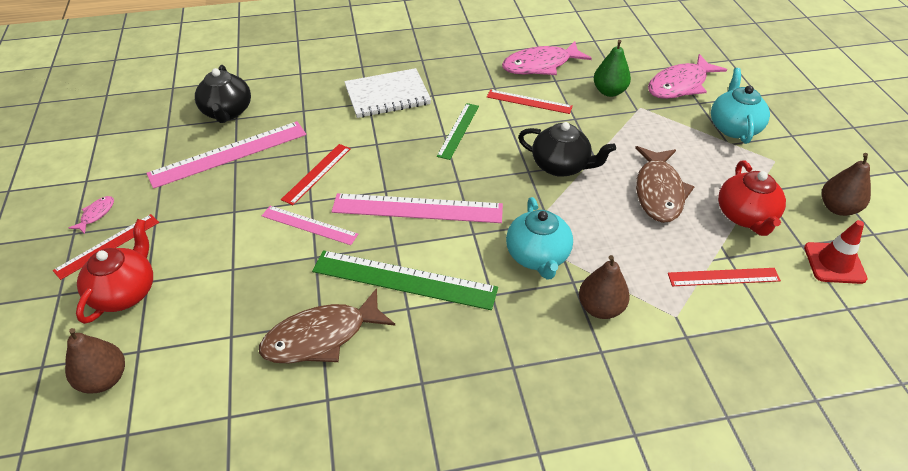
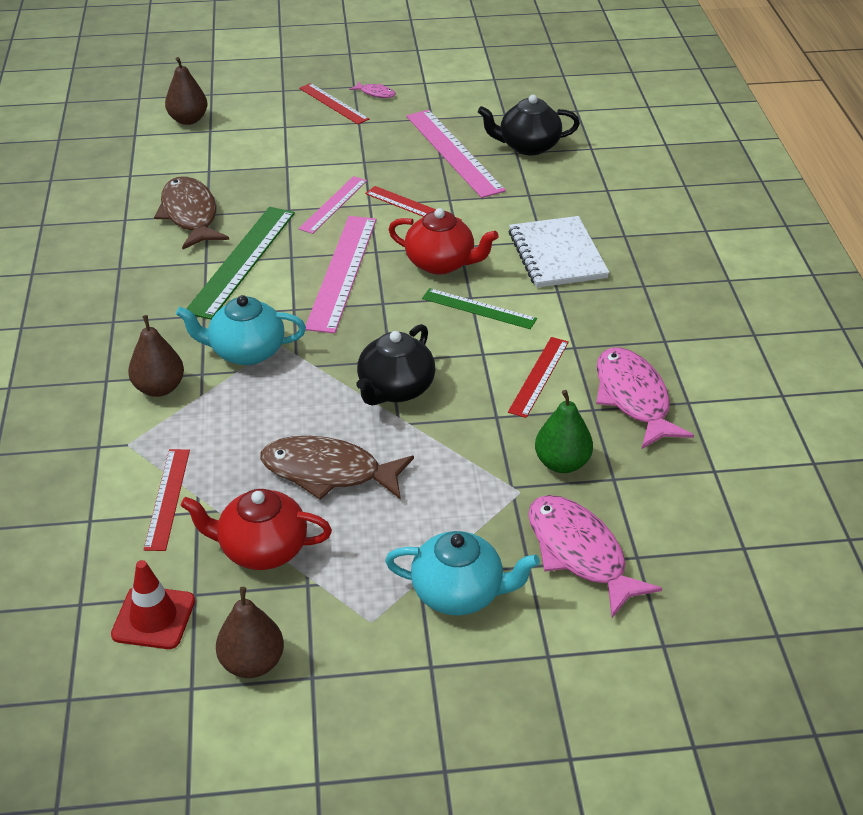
camera: 95 degrees right, 5 degrees down
(125, 292) = (275, 118): red teapot -> red teapot (441, 263)

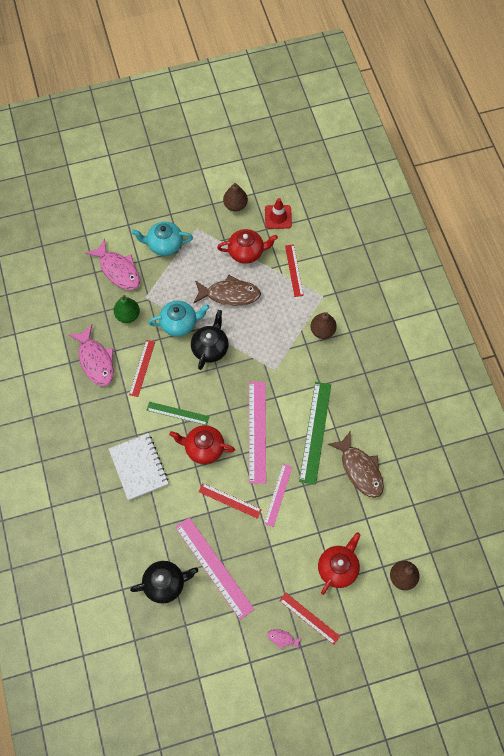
camera: 170 degrees right, 25 degrees up
(246, 352) = (289, 361): turquoise teapot -> turquoise teapot (179, 323)
(274, 135) = (338, 568): none -> red teapot

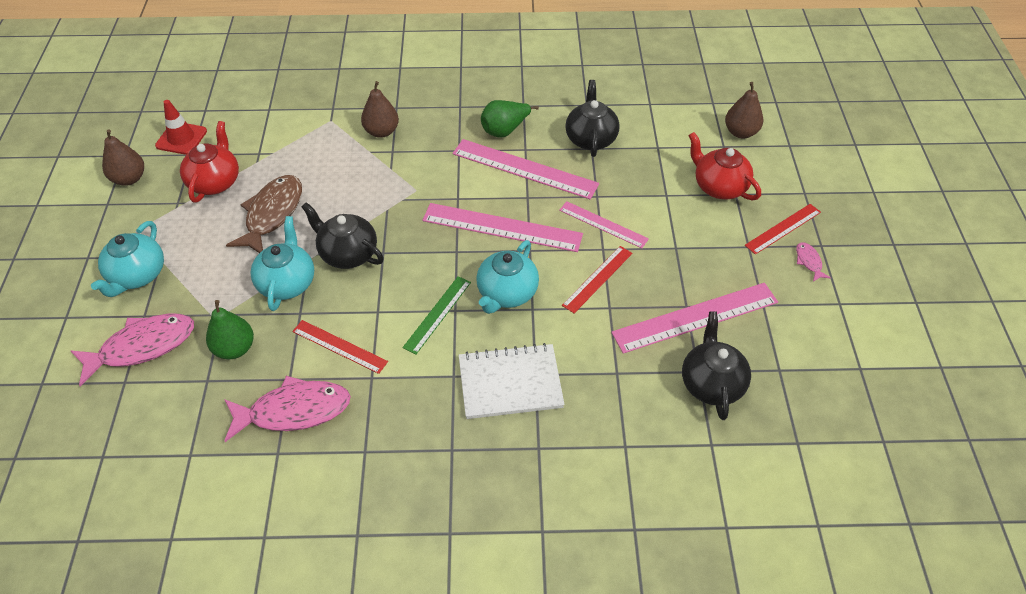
camera: 75 degrees left, 15 degrees down
(203, 448) = (506, 293): red teapot -> turquoise teapot
(282, 638) = (809, 261): pink fish -> pink fish turned 135 degrees clockwise
(294, 270) = (275, 140): red ruler -> none
(315, 432) = (524, 169): green ruler -> pink ruler
(349, 409) = (505, 130): none -> green pear
(360, 469) = (591, 139): brown fish -> black teapot

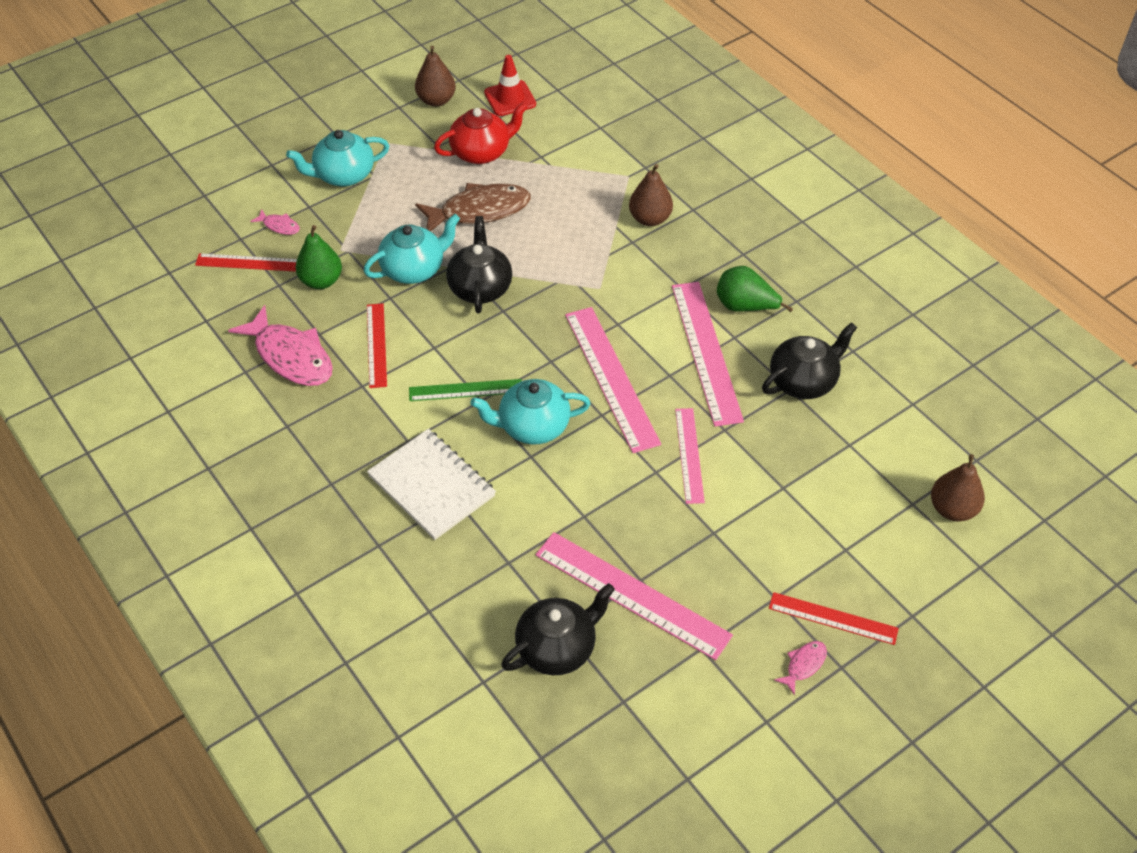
camera: 55 degrees right, 0 degrees up
(142, 347) = (279, 226): pink fish -> pink fish, size x0.45
(597, 279) = (612, 487): red ruler -> red ruler (248, 262)
(719, 186) = (842, 529): red teapot -> none

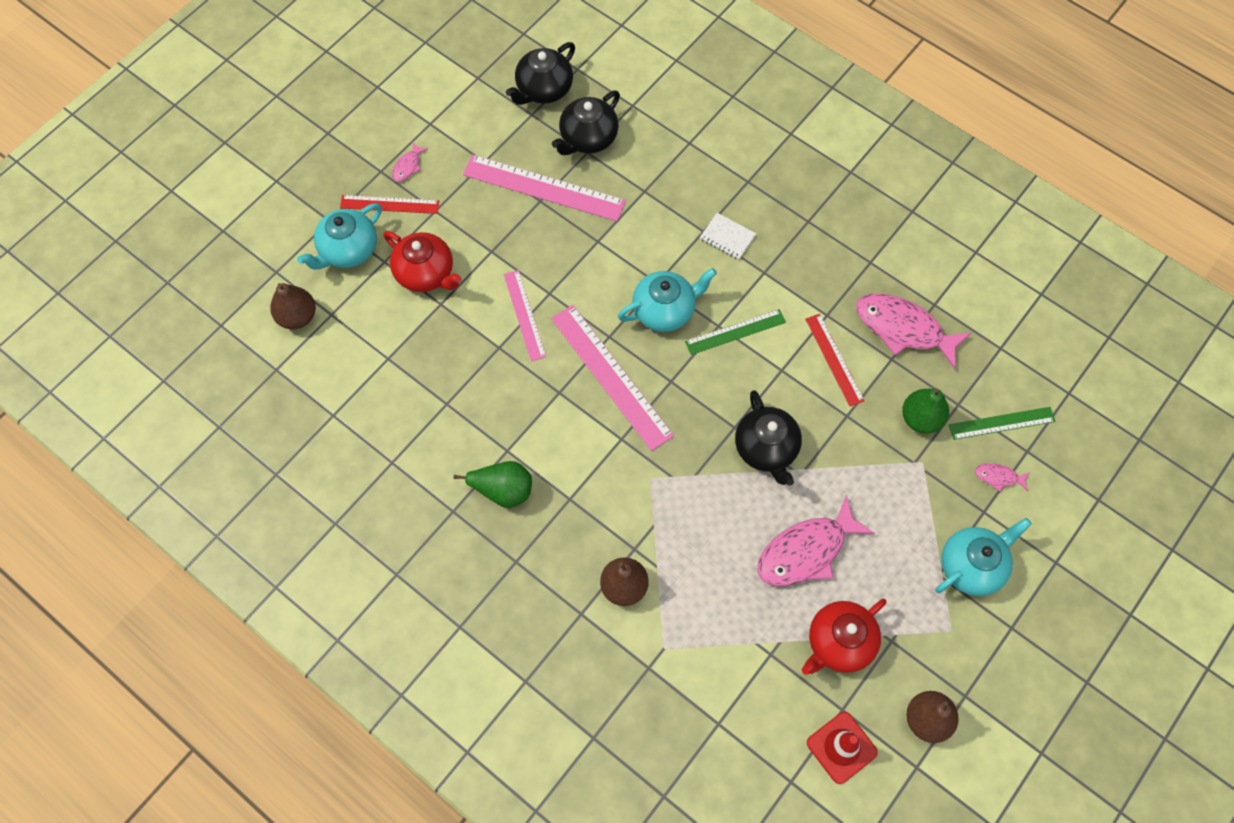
camera: 165 degrees right, 15 degrees up
(248, 262) = (1001, 423): red ruler -> green ruler
(414, 269) = (839, 455): turquoise teapot -> turquoise teapot (348, 250)
(431, 486) = (727, 237): white notebook -> white notebook, size x0.52
(479, 211) = (806, 551): brown fish -> pink fish
(706, 351) = (531, 426): pink ruler -> none
(796, 524) = (426, 273): none -> red teapot
(803, 381) = (435, 415): black teapot -> black teapot (543, 89)

